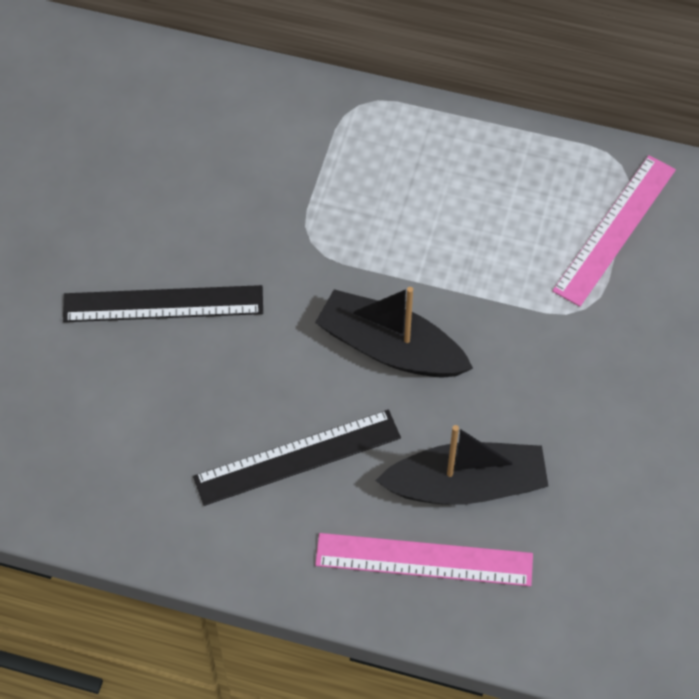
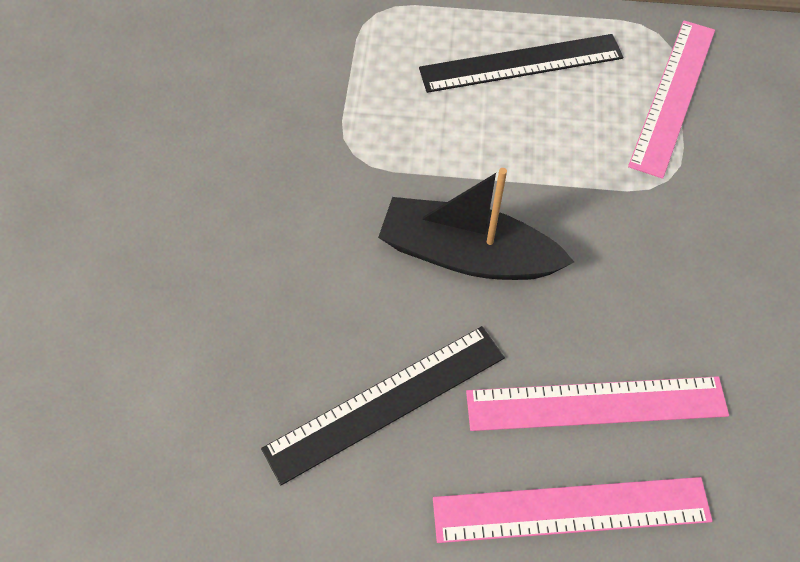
camera: 10 degrees left, 0 degrees up
(163, 304) = (196, 245): black ruler -> black ruler (521, 63)
(466, 485) = (596, 403): black boat -> pink ruler

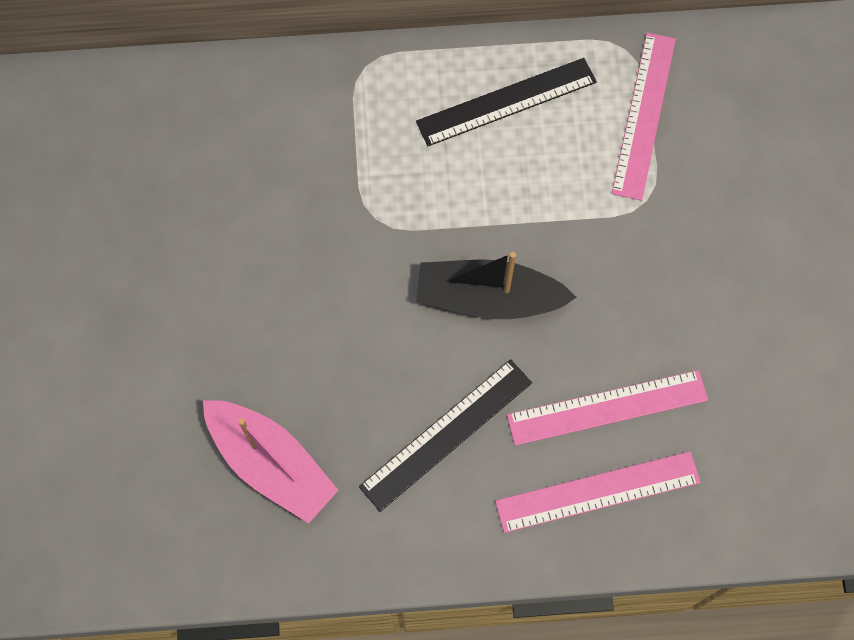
camera: 10 degrees left, 10 degrees up
(160, 402) = (271, 464): none -> pink boat

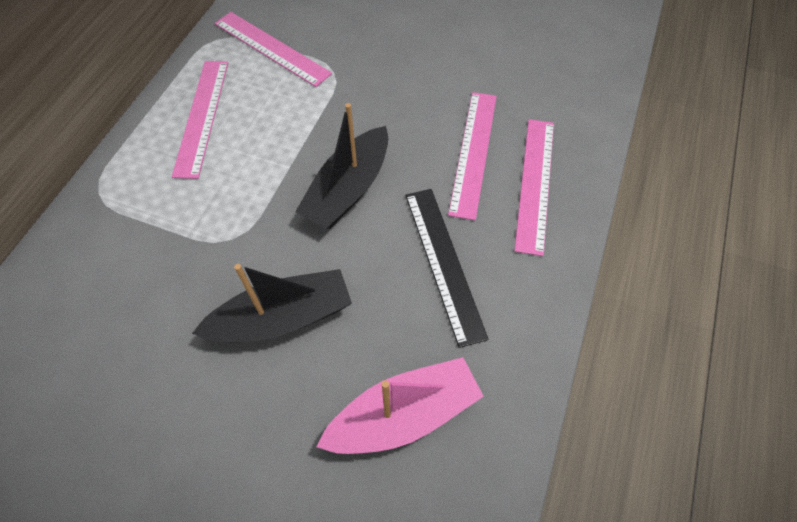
camera: 65 degrees left, 10 degrees down
(315, 311) = (282, 318): none -> black boat
(506, 102) = (202, 116): black ruler -> pink ruler

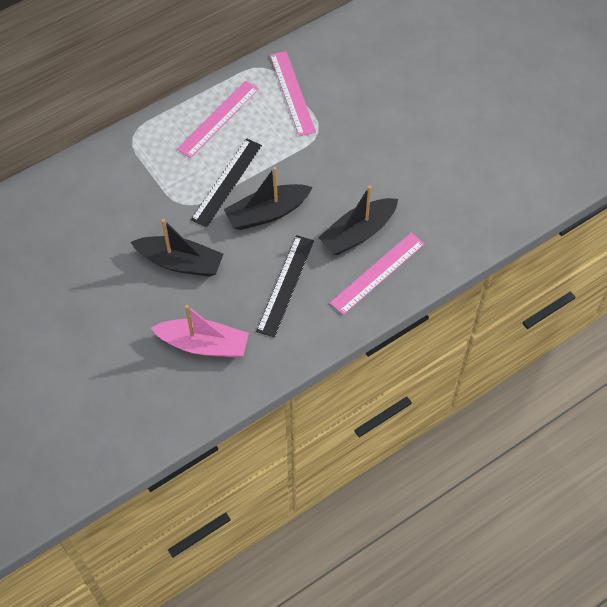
camera: 35 degrees right, 0 degrees up
(268, 181) = (226, 182): none -> black ruler
(473, 152) = (358, 233): pink ruler -> black boat

